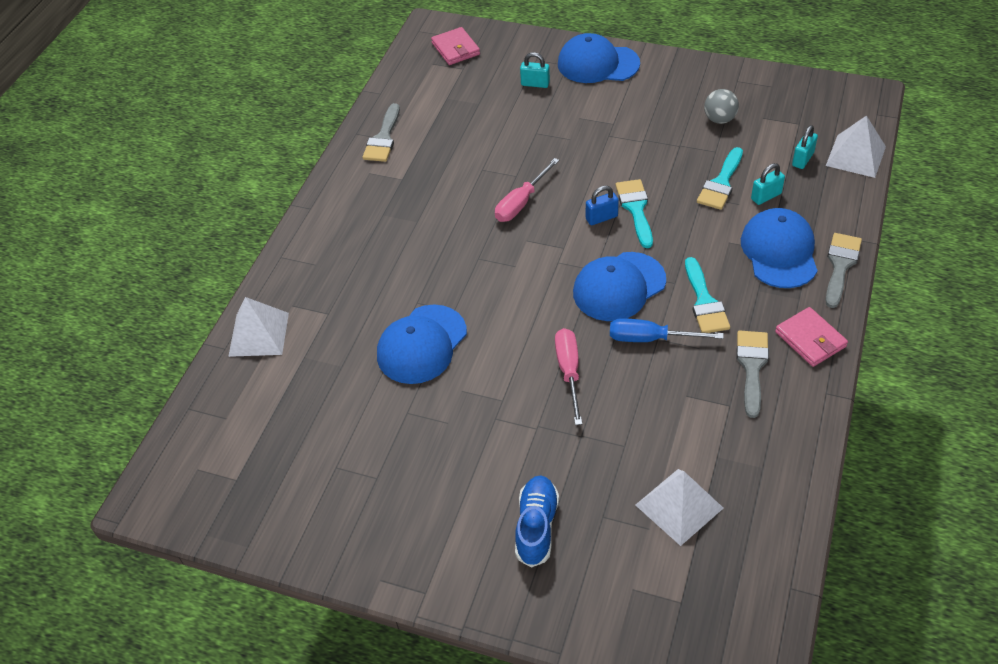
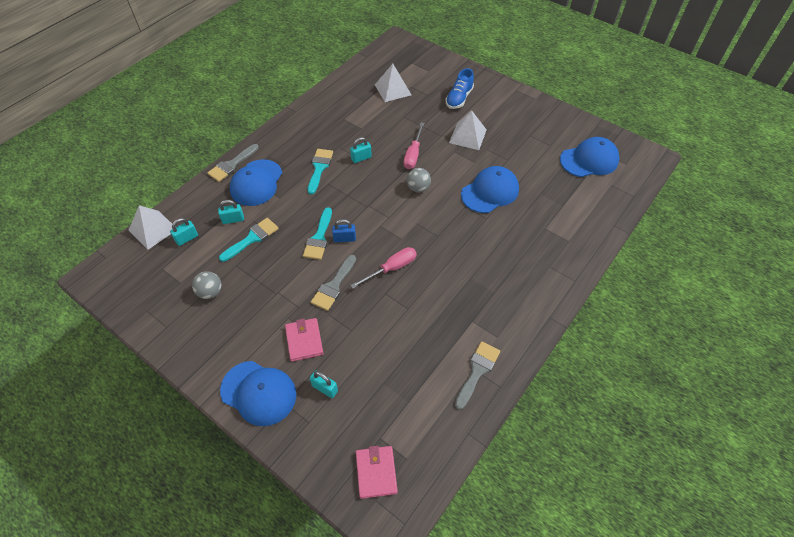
camera: 165 degrees left, 5 degrees up
(258, 334) = (591, 227): white pyramid -> white pyramid (468, 136)
(535, 317) = (418, 188): none -> grey ball
(619, 287) = (361, 190): blue cap -> blue cap (589, 160)
(650, 339) = (361, 158): blue screwdriver -> turquoise padlock
(752, 367) = (320, 131): grey brush -> grey brush (334, 286)
(810, 339) = (281, 134): pink wallet -> pink wallet (304, 341)

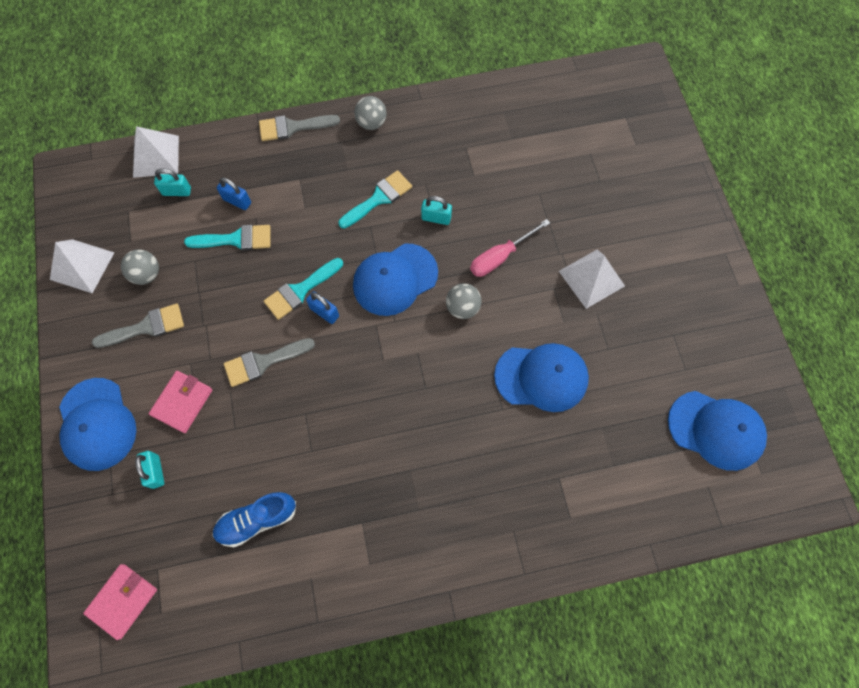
camera: 40 degrees right, 15 degrees up
(233, 219) = (237, 201): turquoise padlock -> blue padlock
(256, 183) = (298, 170): blue cap -> blue cap (395, 279)
(278, 137) = (371, 123): none -> grey ball
(391, 268) = (339, 389): pink screwdriver -> none
(392, 89) = (563, 143): white pyramid -> white pyramid (82, 265)
(459, 98) = (634, 214): blue shoe -> blue shoe (257, 520)
(477, 371) = (311, 584): grey brush -> grey brush (146, 327)

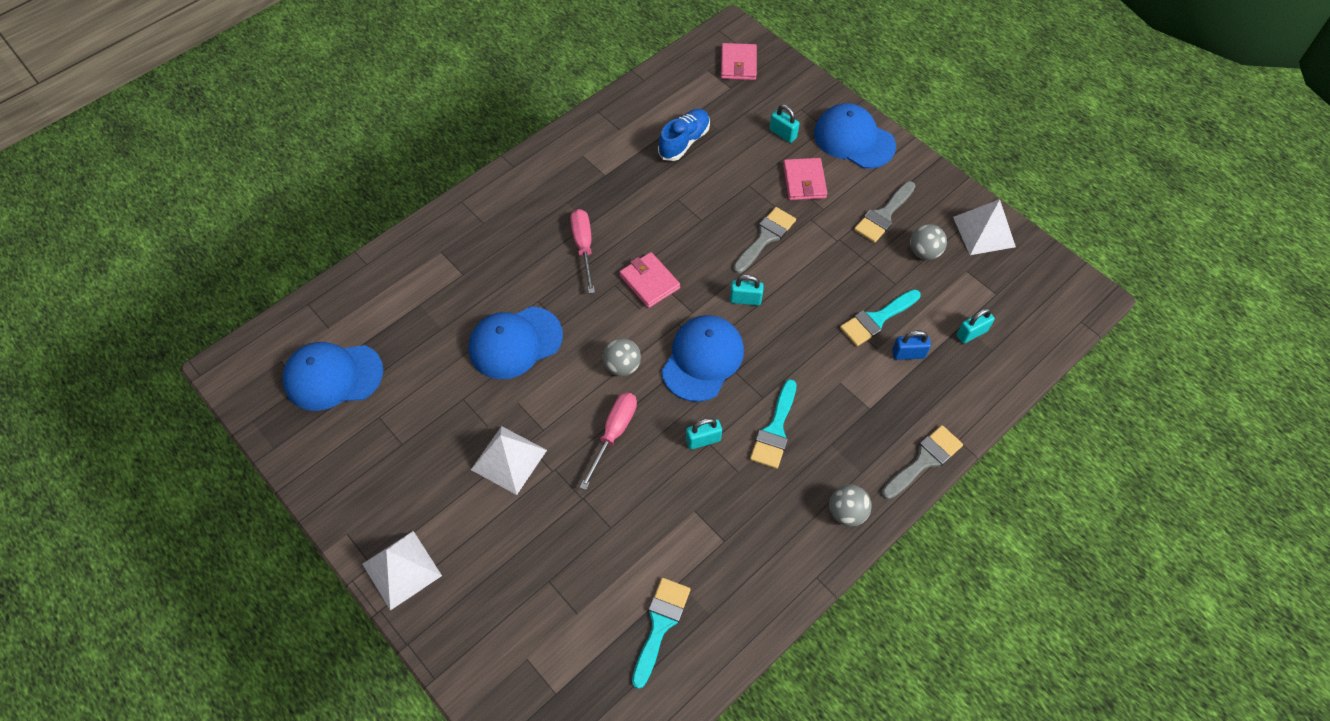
camera: 150 degrees right, 10 degrees down
(155, 156) = (1025, 355): white pyramid -> white pyramid (402, 569)
(300, 290) = (781, 306): turquoise brush -> turquoise brush (660, 625)
(324, 312) = (745, 299): blue padlock -> turquoise padlock
(393, 374) = (649, 282): none -> pink wallet
(431, 444) = (584, 247): none -> pink screwdriver

